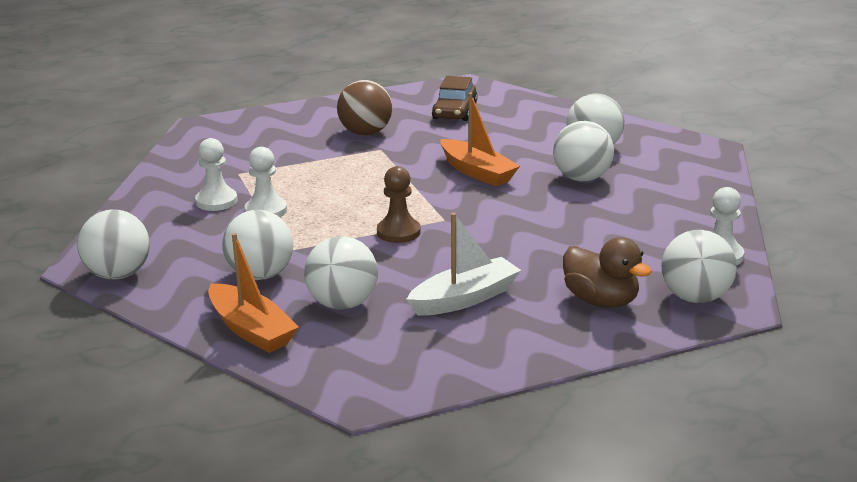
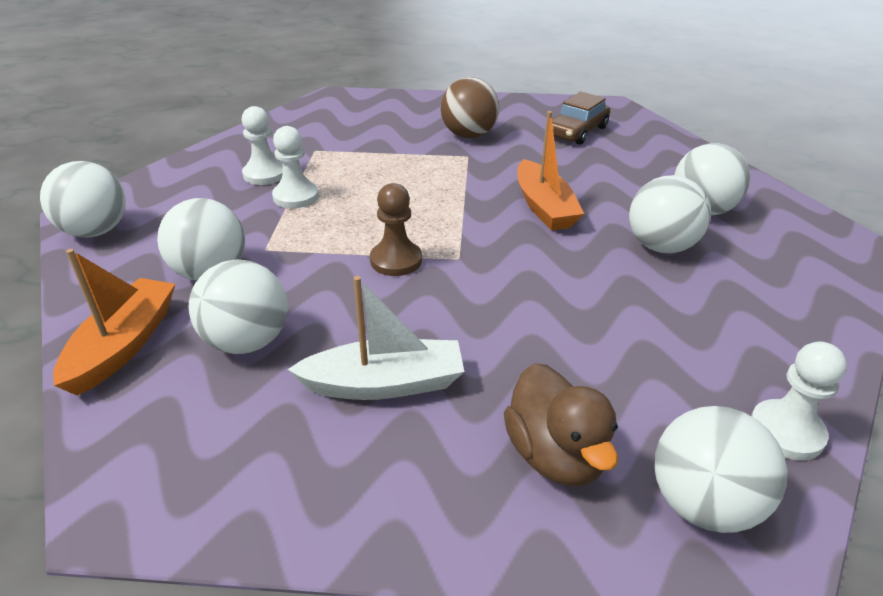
camera: 25 degrees right, 10 degrees up
(251, 330) = (124, 345): orange boat -> orange boat turned 150 degrees counterclockwise

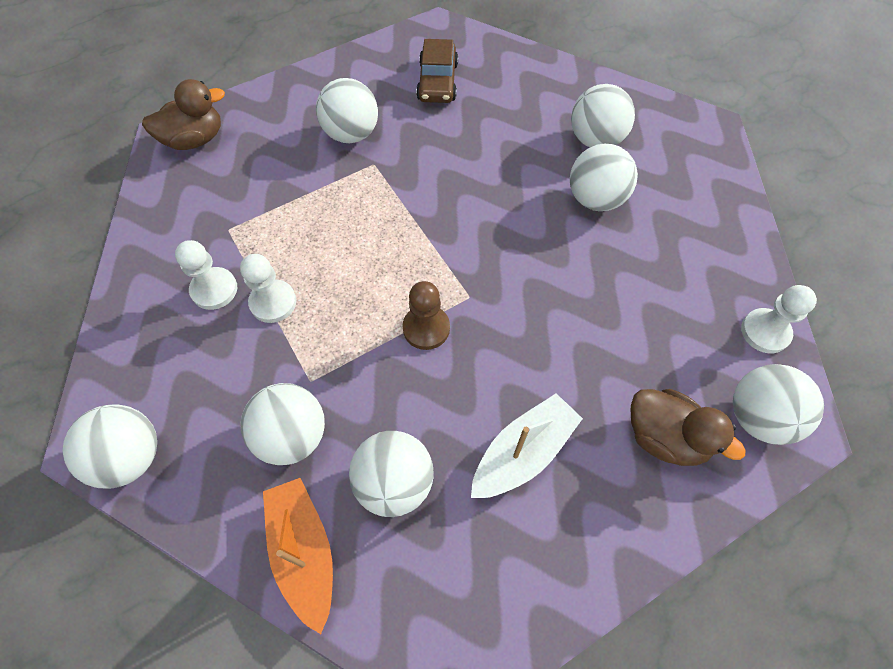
camera: 35 degrees left, 25 degrees up
(350, 103) = (195, 139): none -> brown duck
(468, 135) = (351, 134): brown ball -> white ball
(544, 207) = (485, 199): orange boat -> none

